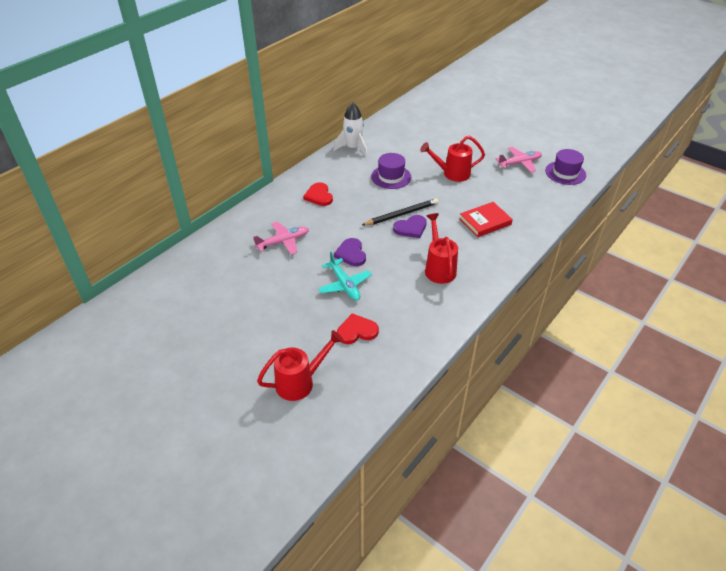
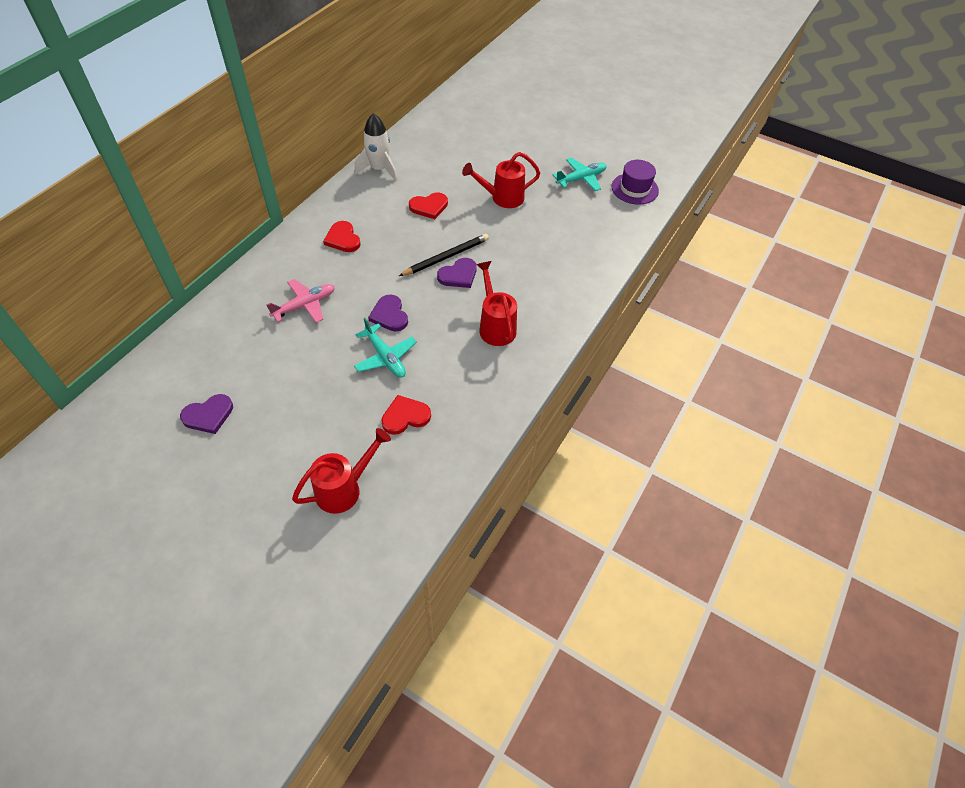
camera: 10 degrees left, 10 degrees up
(197, 317) = (208, 415): none -> purple heart
(391, 177) = (429, 207): purple hat -> red heart
(485, 222) = (545, 260): red book -> none
(519, 163) = (581, 179): pink plane -> turquoise plane

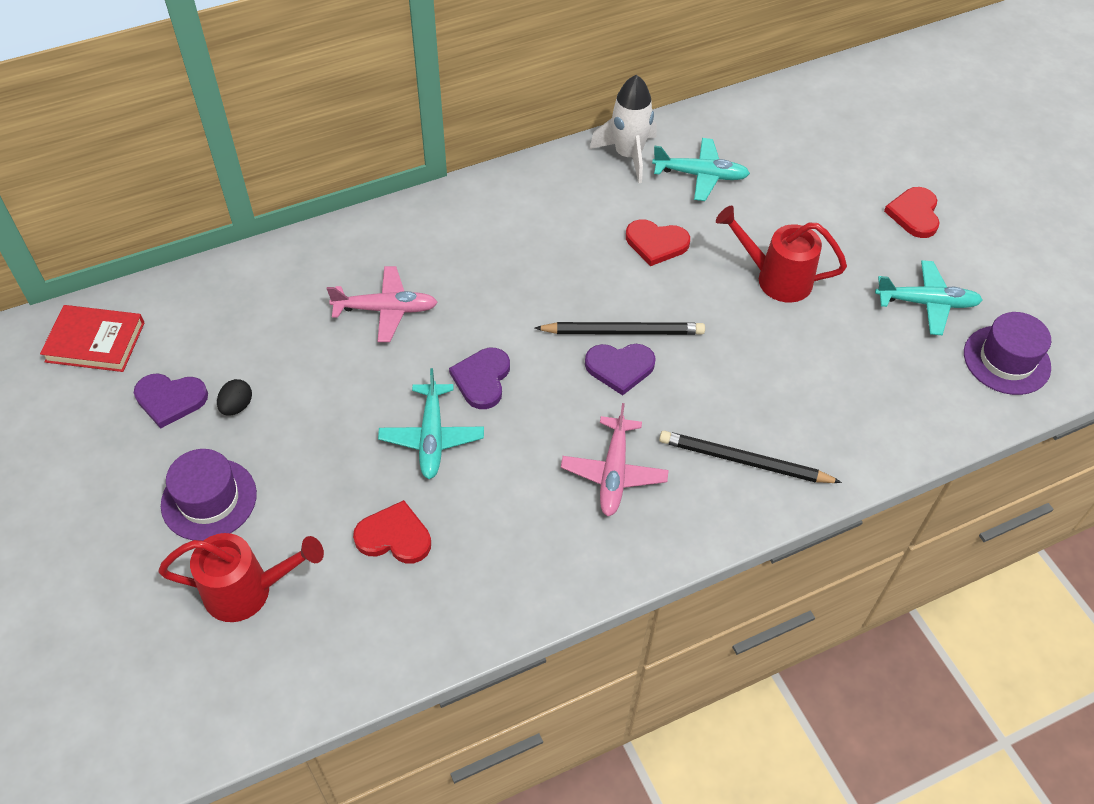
camera: 35 degrees right, 0 degrees up
(128, 408) = (95, 342): none -> red book
(255, 398) = (237, 406): none -> black egg
(279, 455) = (209, 499): none -> purple hat
(343, 239) = (503, 237): red heart -> red heart (914, 214)
(425, 164) = (700, 175): none -> turquoise plane
(495, 326) = (614, 472): red watering can -> pink plane
(554, 290) = (744, 461): none -> black pencil

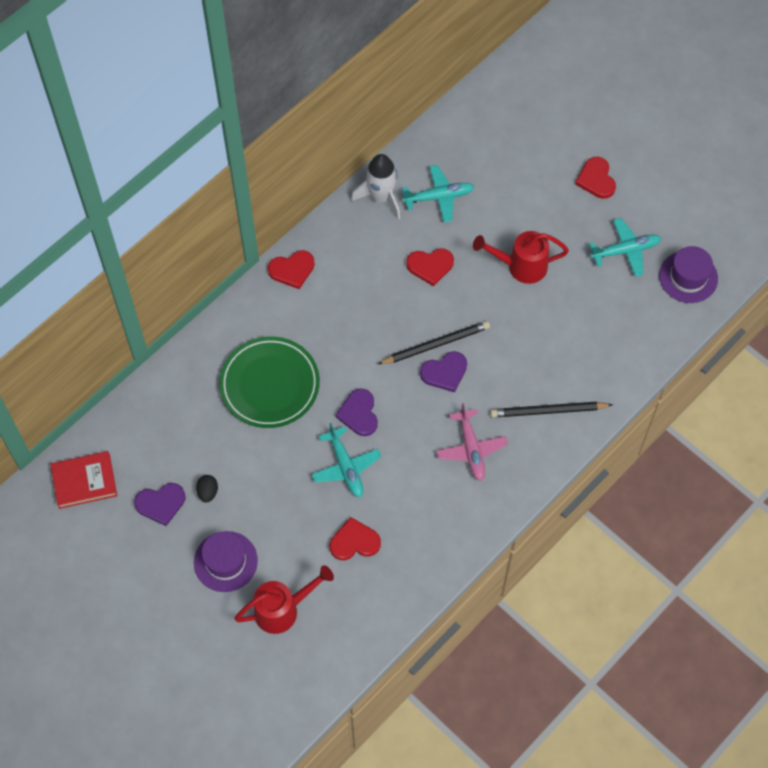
camera: 20 degrees left, 10 degrees up
(386, 309) = (270, 385): pink plane -> green plate
(481, 196) = (292, 270): none -> red heart

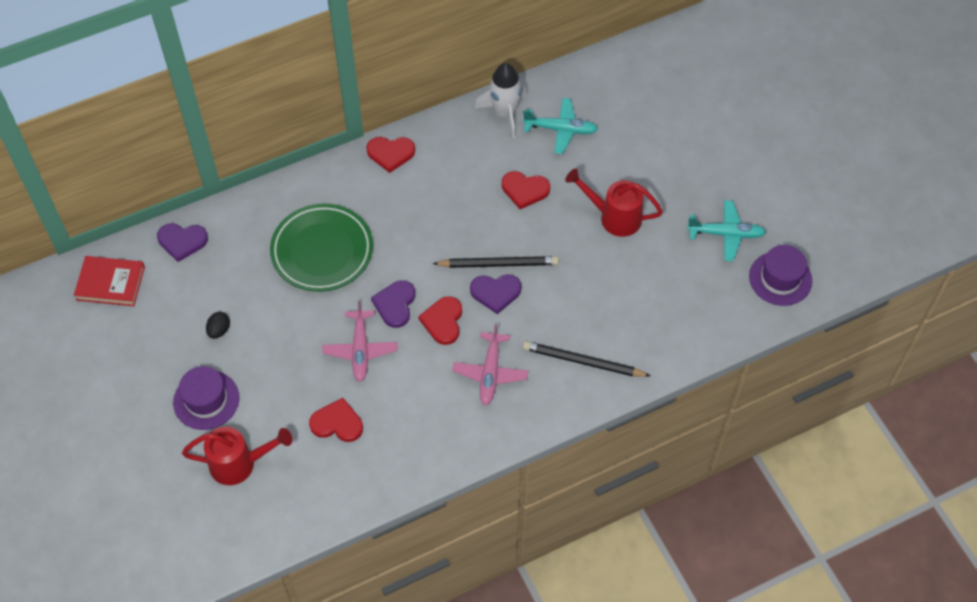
camera: 20 degrees right, 5 degrees down
(161, 504) = (170, 326): purple heart -> purple heart (182, 241)
(346, 466) = (360, 350): turquoise plane -> pink plane
(596, 179) = (724, 159): red heart -> red heart (443, 321)

